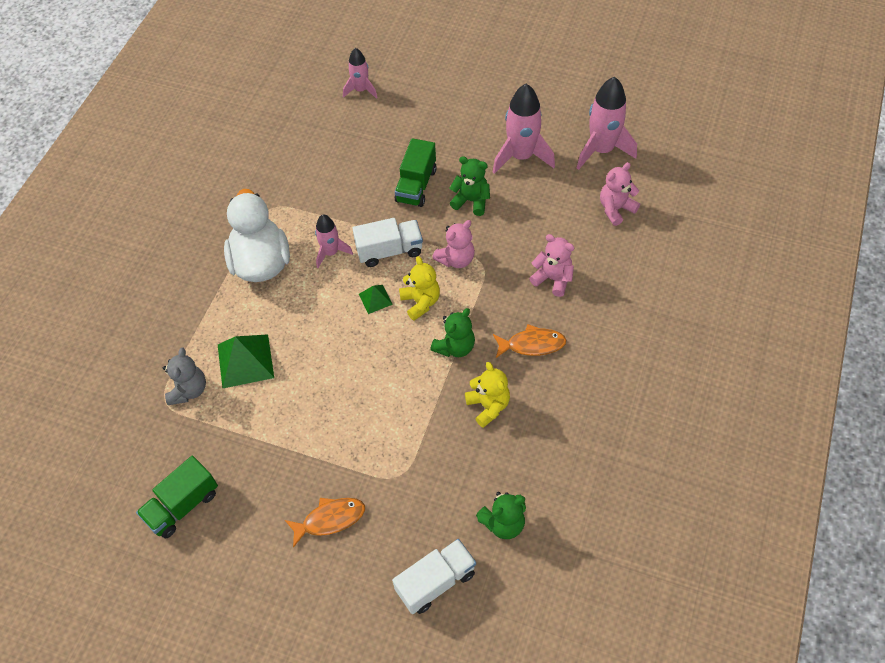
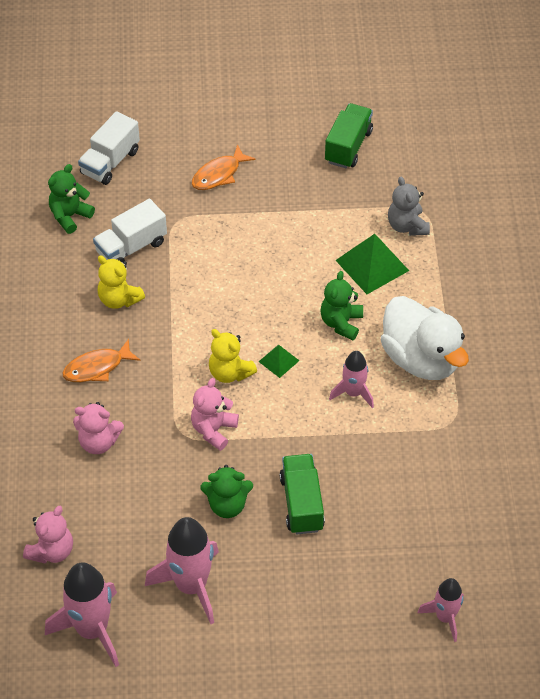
camera: 155 degrees right, 5 degrees down
(389, 251) = (291, 415): white truck -> white truck (131, 247)
(455, 347) = (174, 341): green teddy bear -> green teddy bear (341, 323)

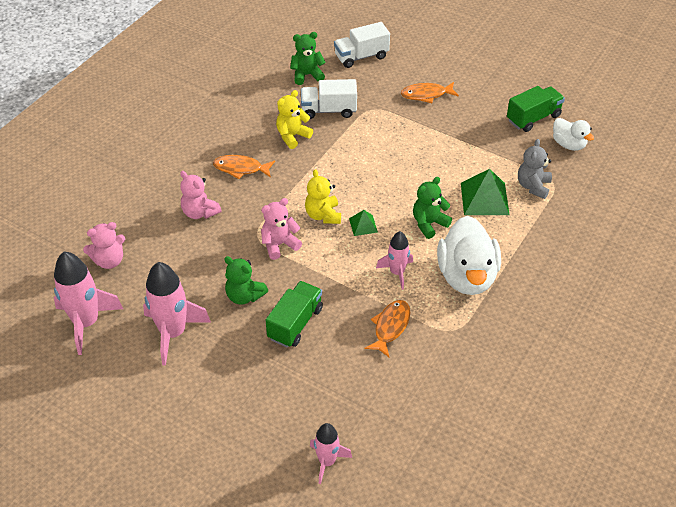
camera: 35 degrees right, 5 degrees down
(119, 299) = (292, 136): yellow teddy bear -> yellow teddy bear turned 60 degrees clockwise
(393, 453) = (390, 327): none -> orange fish
(405, 160) = (568, 144): none -> white duck

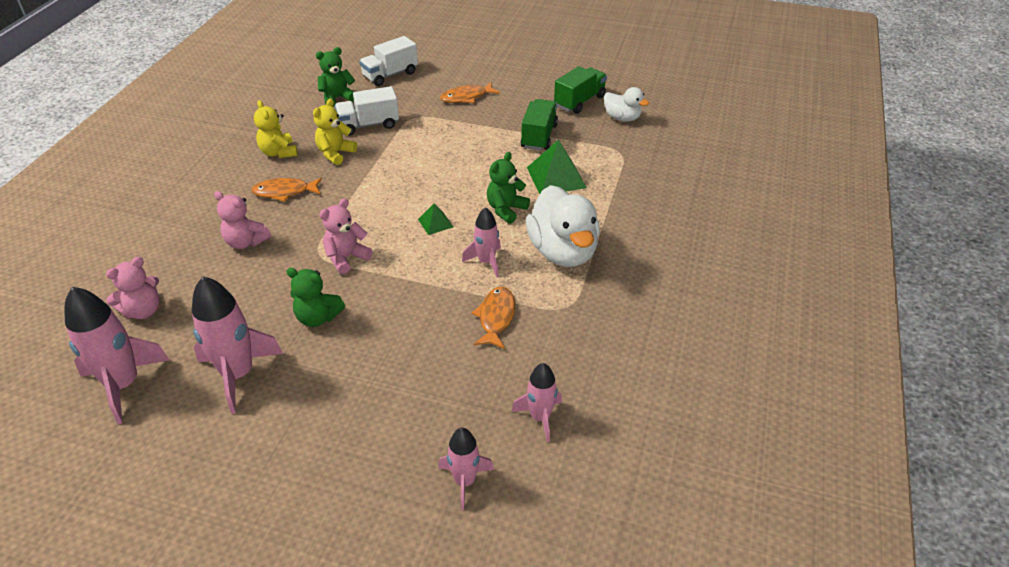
camera: 15 degrees left, 5 degrees down
(295, 323) = (385, 335): green truck -> green truck (539, 136)
(323, 215) = (389, 221): yellow teddy bear -> yellow teddy bear (279, 152)
(401, 423) = (540, 417): none -> pink rocket
(533, 186) = (601, 159): grey teddy bear -> none

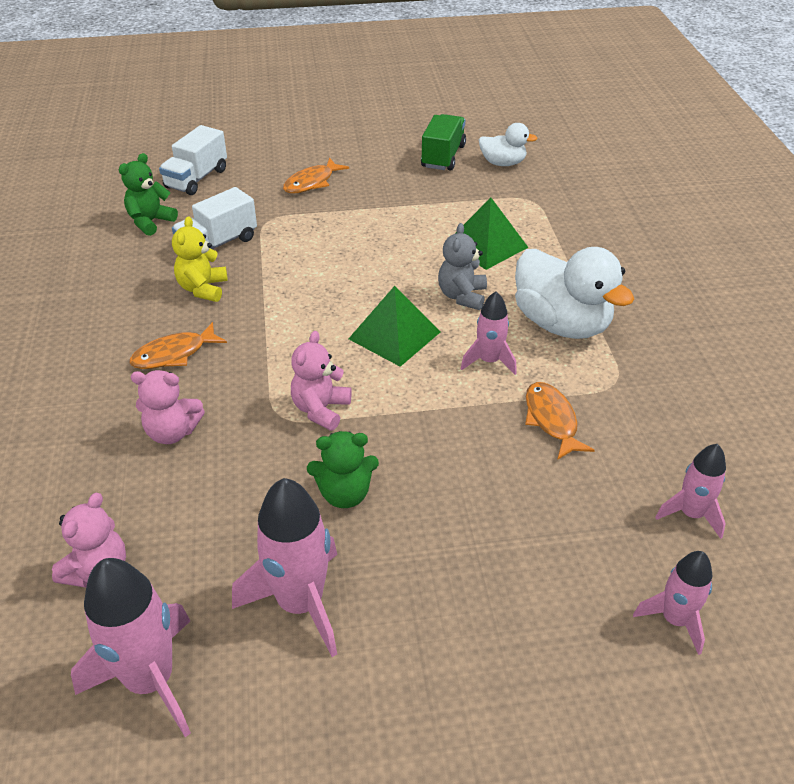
camera: 25 degrees left, 0 degrees up
(279, 152) = (126, 308): yellow teddy bear -> none
(435, 223) = (394, 335): green pyramid -> green pyramid, size x1.89
(506, 210) = (462, 296): green teddy bear -> grey teddy bear
(539, 136) = (431, 205): green truck -> none

